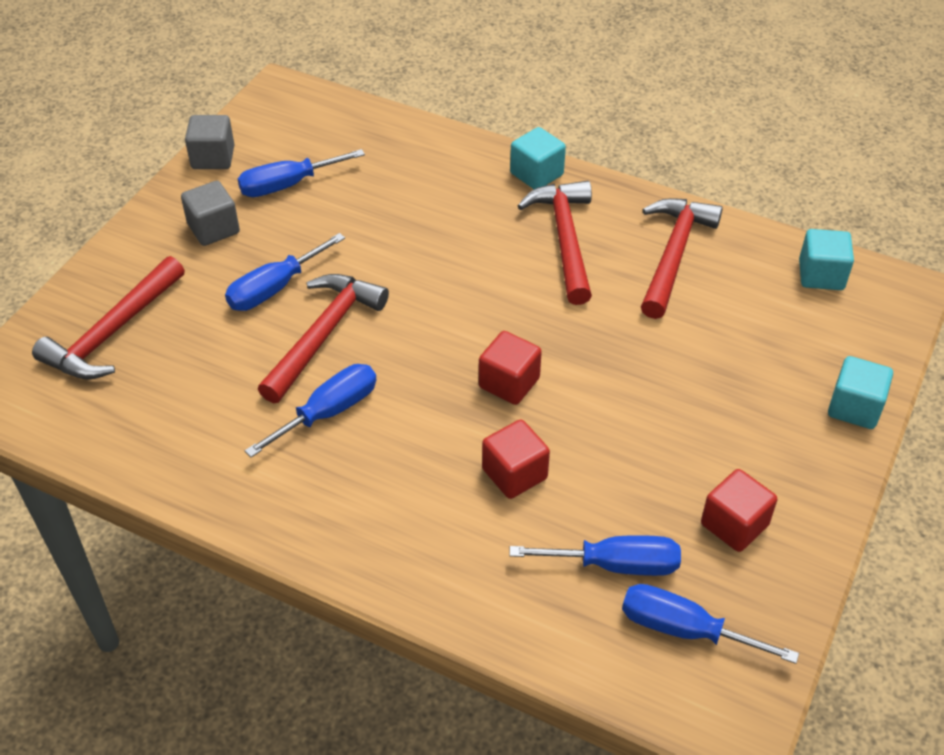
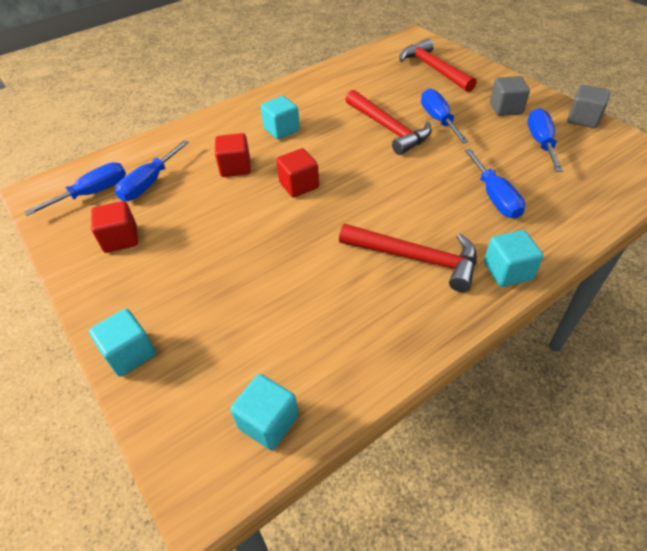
camera: 120 degrees right, 0 degrees up
(328, 412) = (330, 119): blue screwdriver -> blue screwdriver (495, 197)
(389, 461) = (281, 130): none -> turquoise cube
(673, 255) = (360, 319): red hammer -> none

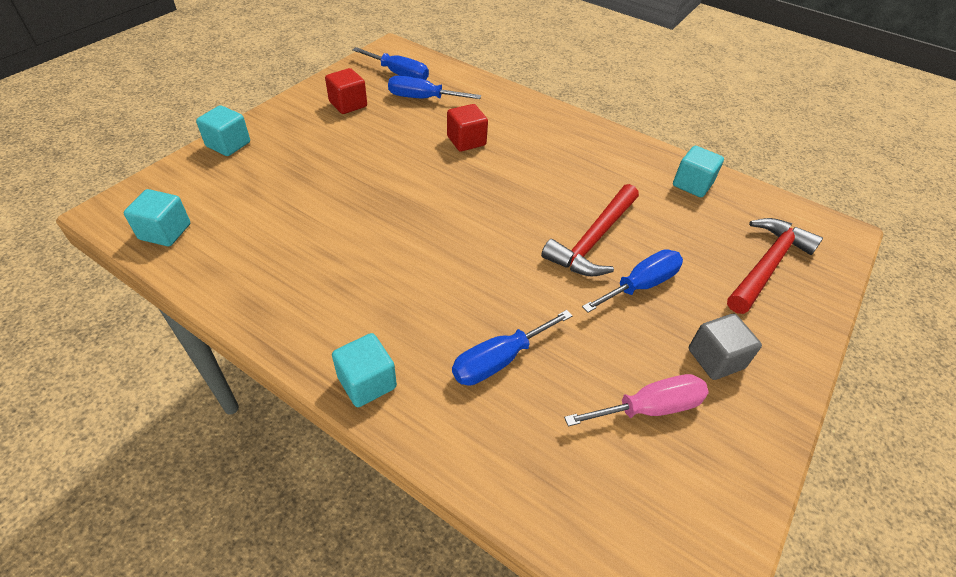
camera: 65 degrees right, 0 degrees up
(281, 130) = (544, 157): turquoise cube -> turquoise cube (692, 184)
(299, 185) = (456, 189): red cube -> none
(416, 258) = (369, 297): red hammer -> none
(540, 142) = (649, 408): blue screwdriver -> pink screwdriver
(583, 119) = (750, 468): grey cube -> none

